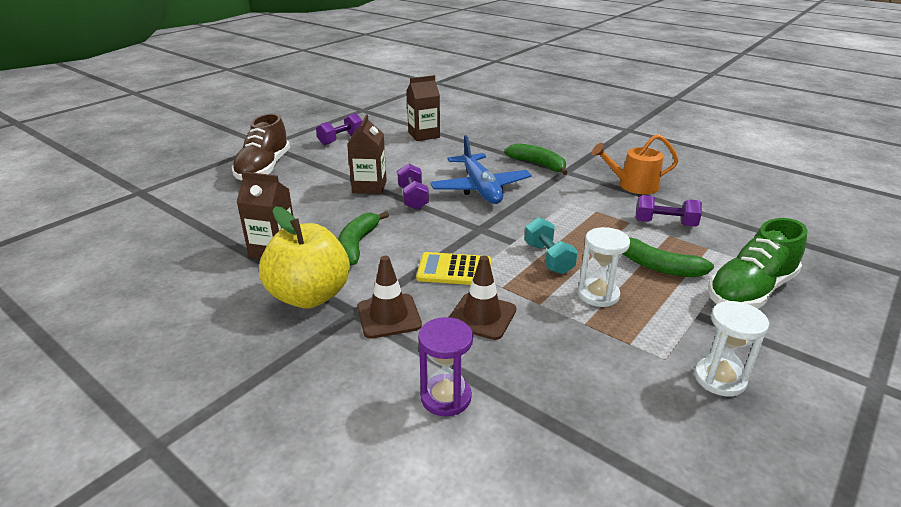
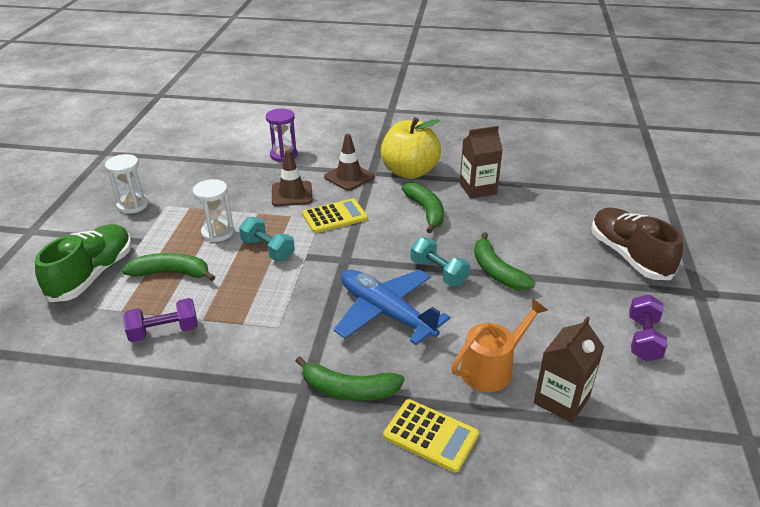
camera: 150 degrees right, 5 degrees up
(369, 187) = (496, 271): brown carton -> green banana
(413, 198) = (438, 273): purple dumbbell -> turquoise dumbbell
(506, 142) = (431, 435): none -> yellow calculator
(633, 186) = (206, 391): orange watering can -> orange watering can (491, 368)

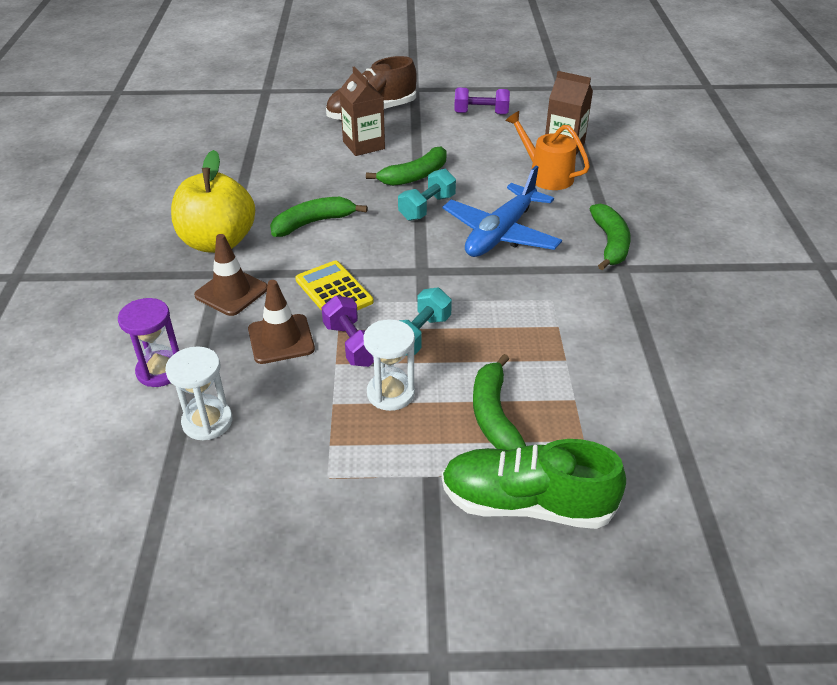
camera: 100 degrees left, 5 degrees up
(133, 205) = (331, 526): white hourglass -> white hourglass (207, 422)
(164, 331) = (599, 387): purple dumbbell -> purple dumbbell (352, 345)
(431, 435) = (632, 199): yellow calculator -> none
(478, 189) = (259, 191): brown carton -> brown carton (363, 145)

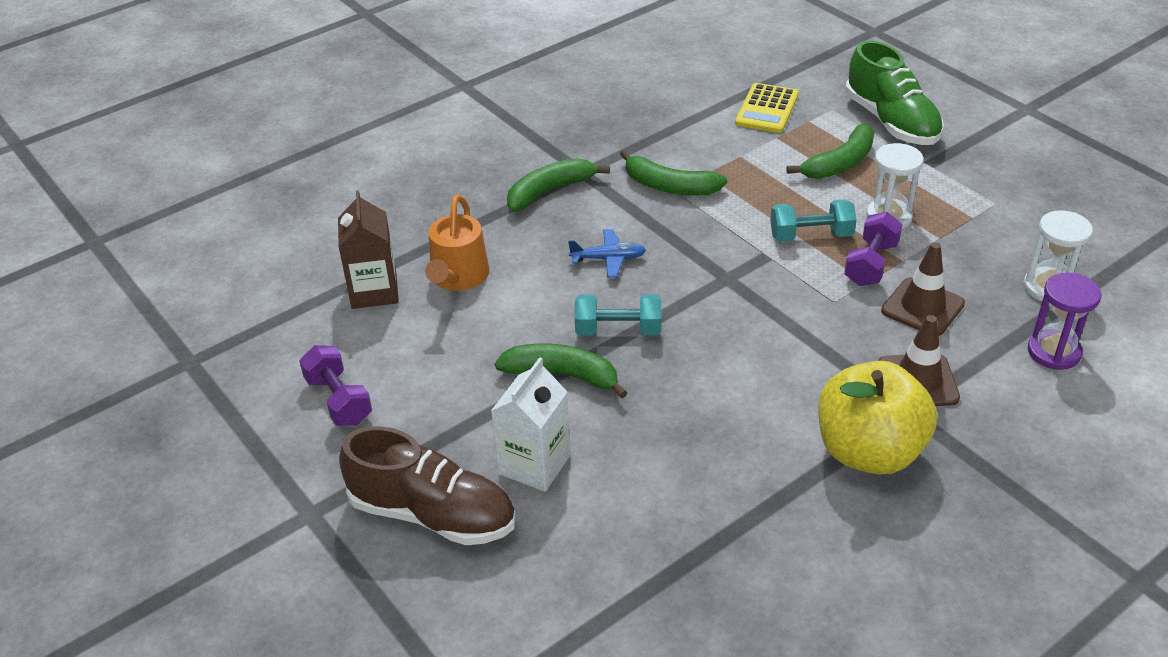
camera: 125 degrees left, 0 degrees up
(313, 223) = (746, 399): green banana -> green banana (669, 186)
(334, 291) = (825, 315): yellow calculator -> yellow calculator (767, 109)
(363, 145) = (534, 464): brown carton -> white carton
(500, 234) = (608, 259): blue plane -> blue plane, size x0.48

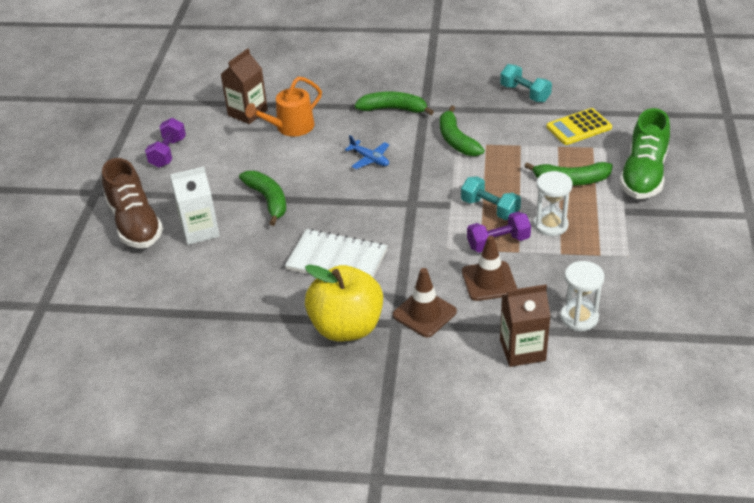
camera: 45 degrees right, 0 degrees up
(618, 330) = (322, 195): turquoise dumbbell -> turquoise dumbbell (525, 93)
(745, 388) = (337, 260): none -> white notebook
(1053, 352) = (522, 350): purple hourglass -> brown carton

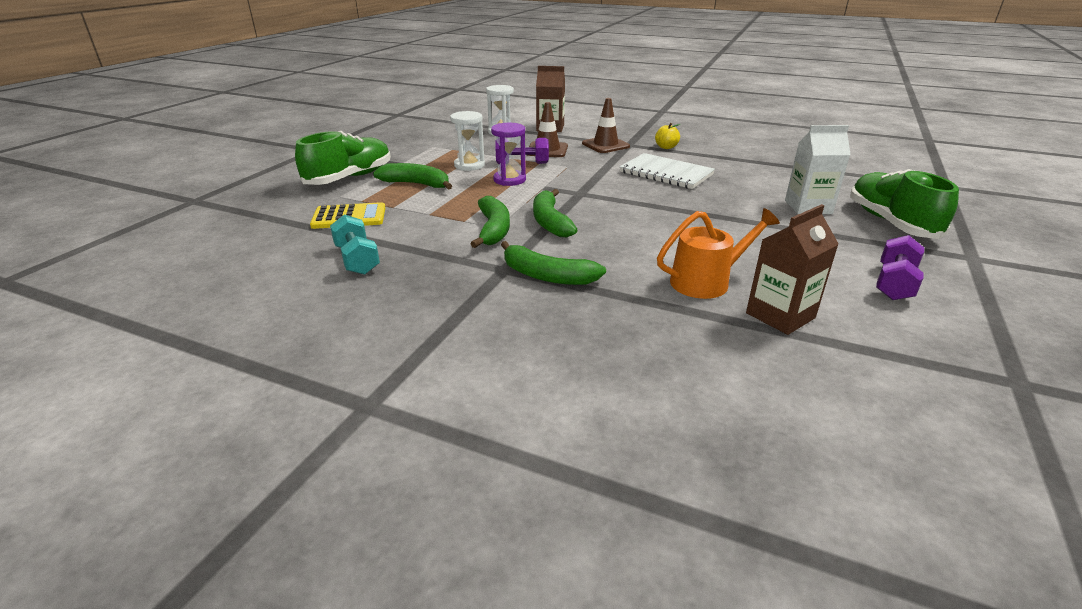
camera: 165 degrees left, 10 degrees down
(135, 223) = (891, 222): brown shoe -> green shoe
(268, 200) = (734, 217): green banana -> green banana (550, 222)
(346, 327) = (666, 147): yellow apple -> yellow apple, size x0.42
(370, 159) = (606, 230): blue plane -> none
(490, 208) = (509, 180): turquoise dumbbell -> purple hourglass

